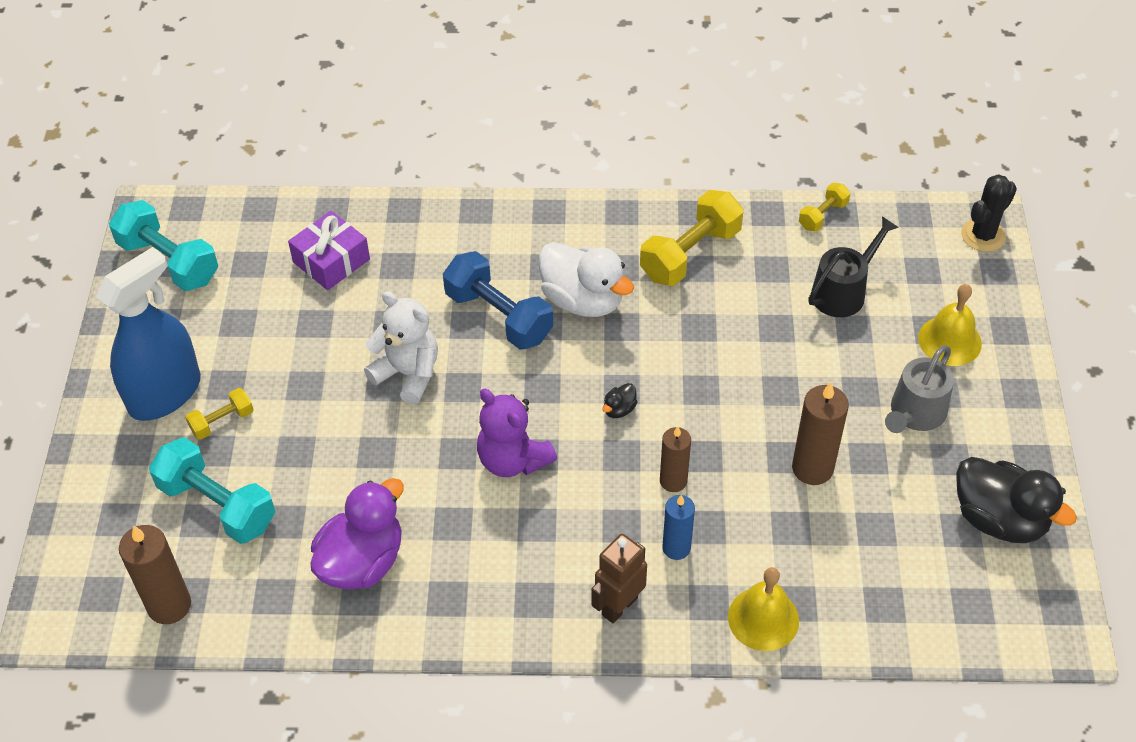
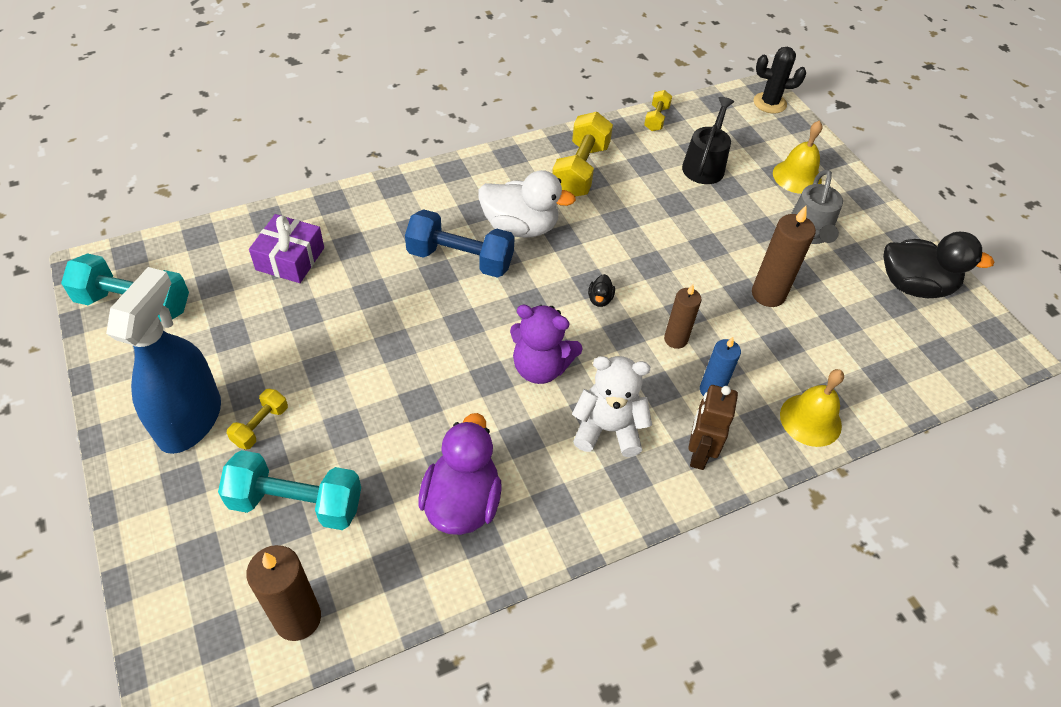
camera: 30 degrees left, 0 degrees up
(408, 374) = (410, 328): white teddy bear -> white teddy bear (608, 429)
(983, 235) = (769, 103): black cactus -> black cactus turned 75 degrees clockwise

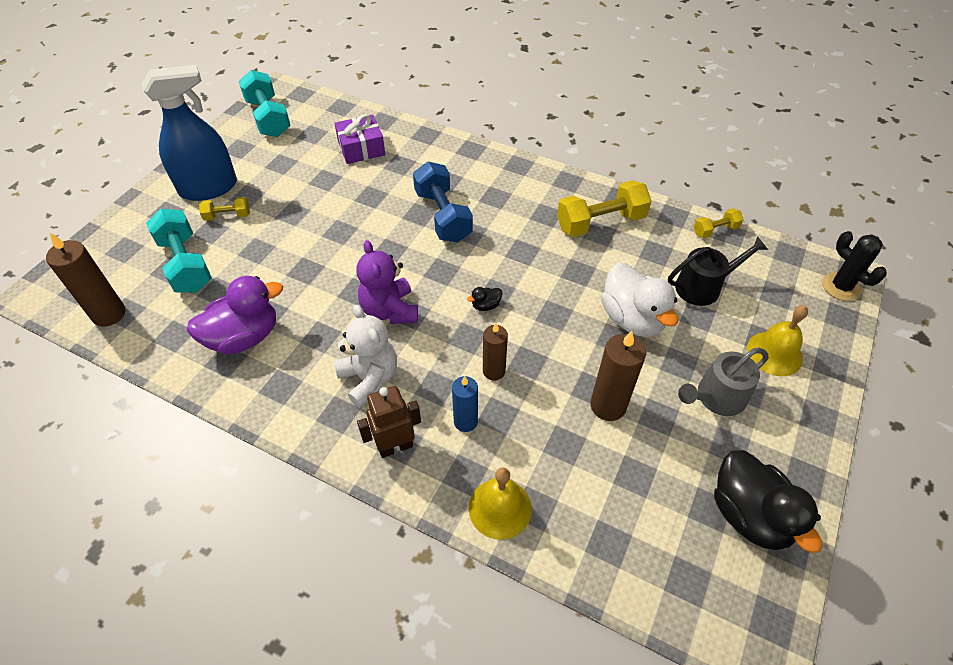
camera: 55 degrees right, 0 degrees up
(520, 227) = (506, 226): white duck -> white duck (632, 318)

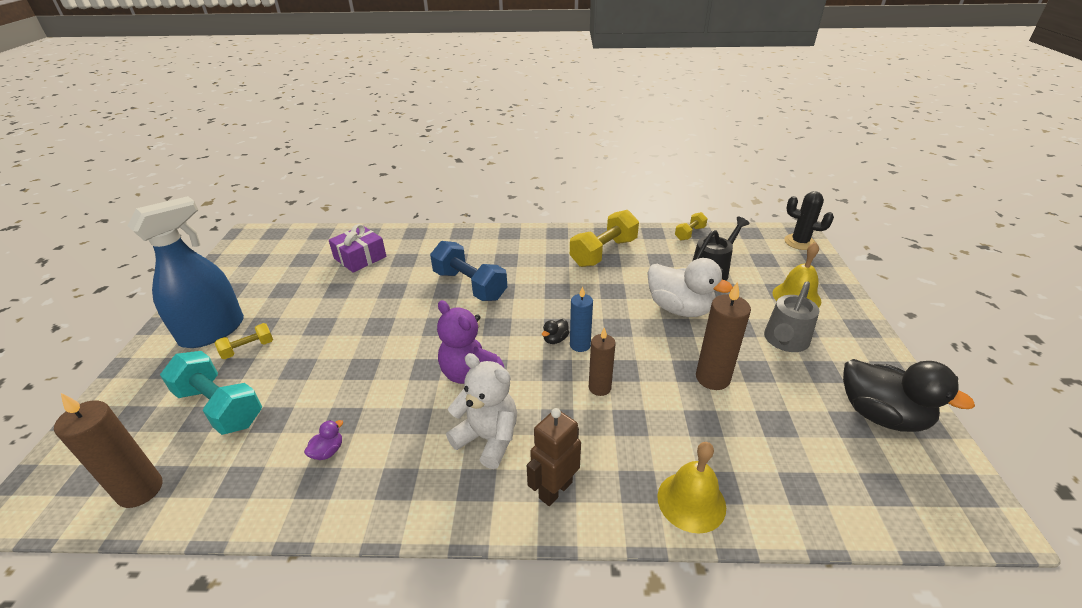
camera: 25 degrees left, 15 degrees down
(244, 337) = (328, 451): purple duck -> purple duck, size x0.41
(268, 118) = (250, 259): turquoise dumbbell -> none
(465, 421) = (605, 439): blue candle -> blue candle (580, 345)

